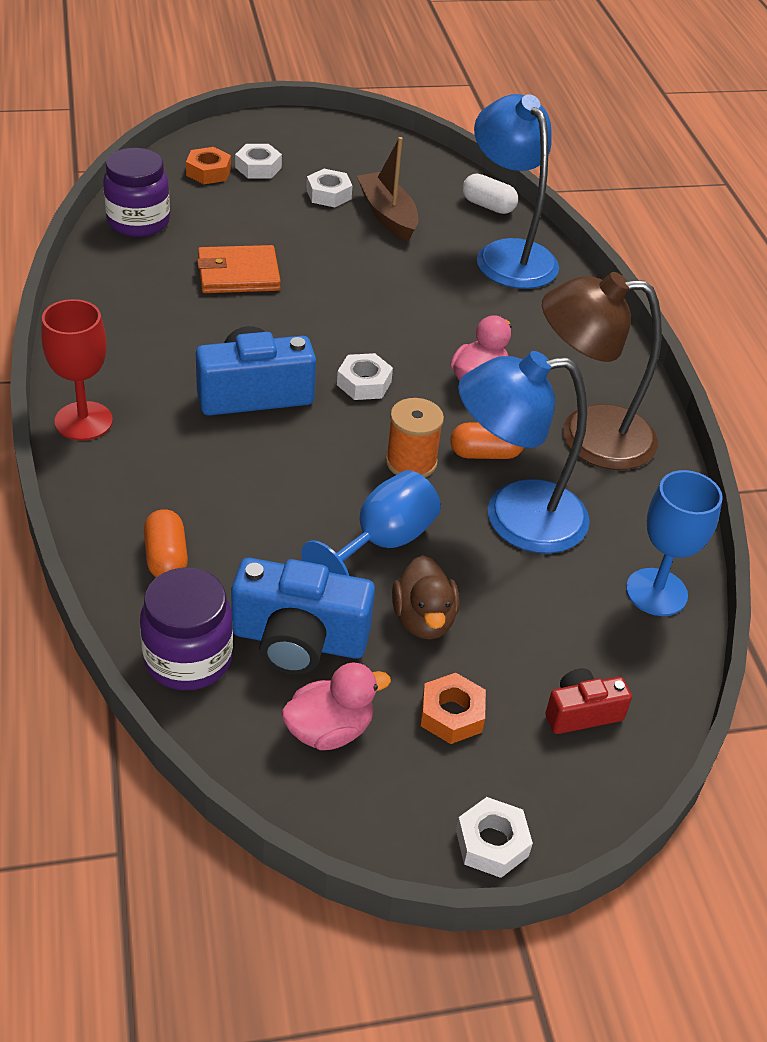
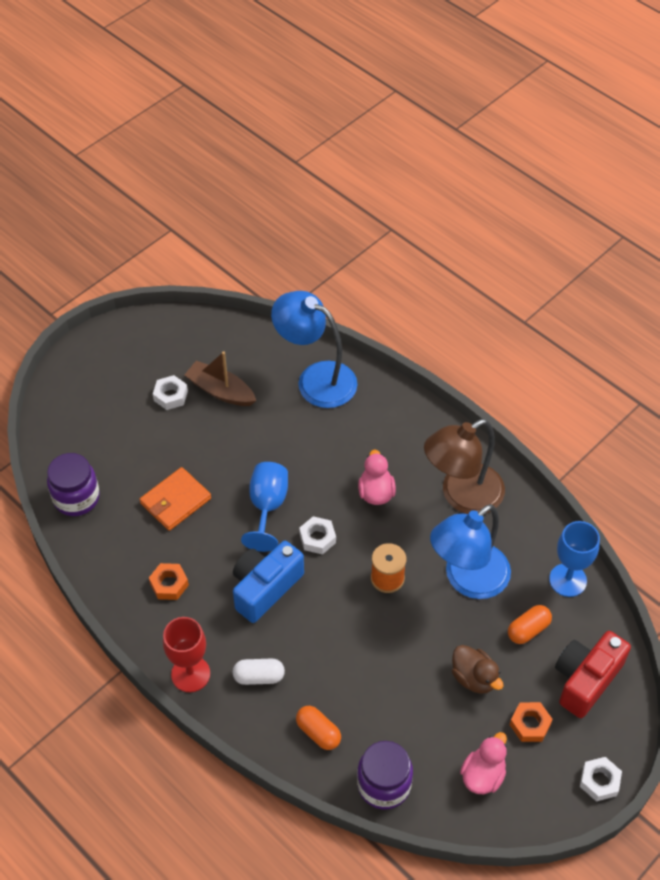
camera: 30 degrees left, 10 degrees up
(208, 172) = (79, 424): orange nut -> orange nut (169, 584)
(258, 167) = (107, 400): white nut -> none
(299, 640) = (426, 734): blue camera -> none
(382, 543) = (416, 644): blue goblet -> blue goblet (267, 506)
(485, 454) = (420, 545): orange capsule -> orange capsule (528, 629)
(488, 206) = (272, 343): white capsule -> white capsule (259, 676)
(582, 713) = (585, 679): red camera -> red camera, size x1.79

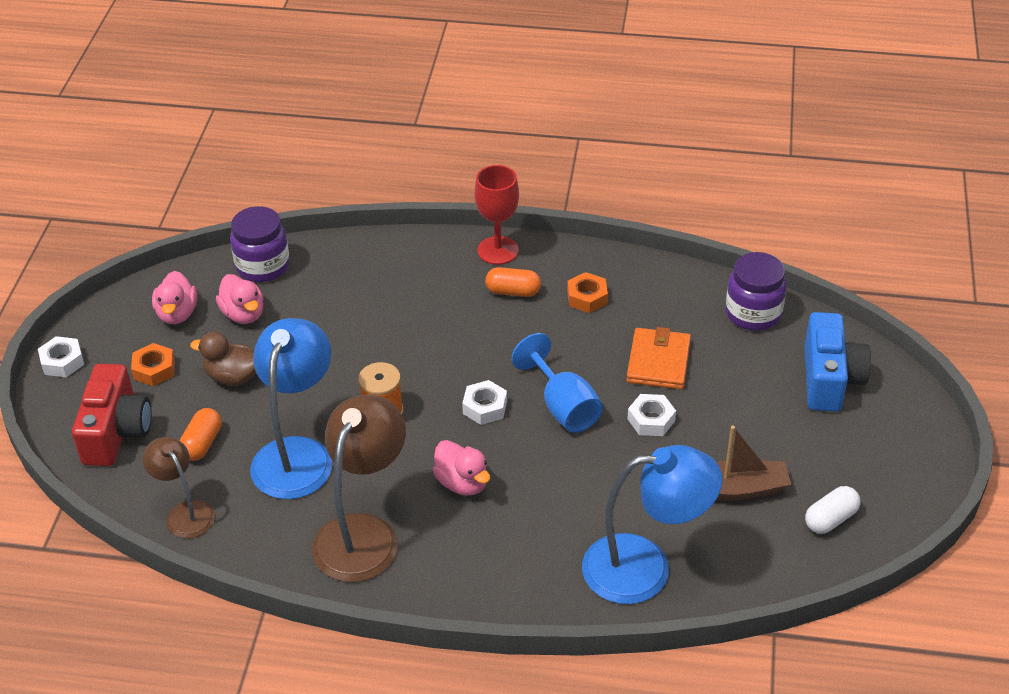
camera: 145 degrees right, 10 degrees down
(170, 396) = (781, 452): white nut -> white nut (651, 420)
(259, 676) = (436, 278): white capsule -> white capsule (830, 519)
(265, 588) = (496, 341): blue camera -> blue camera (829, 379)
(318, 732) = (349, 270): orange capsule -> orange capsule (513, 291)
(430, 738) = (243, 314): none -> pink duck
(567, 580) = (185, 512): blue goblet -> brown lamp

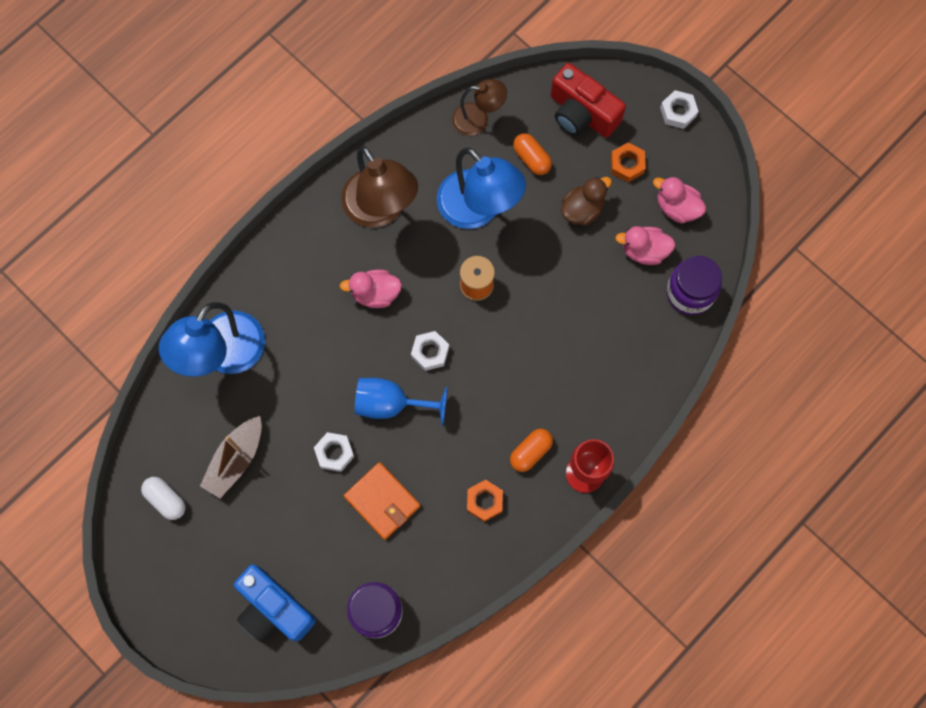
camera: 125 degrees right, 30 degrees up
(830, 519) = (166, 500): white capsule -> white capsule turned 45 degrees counterclockwise

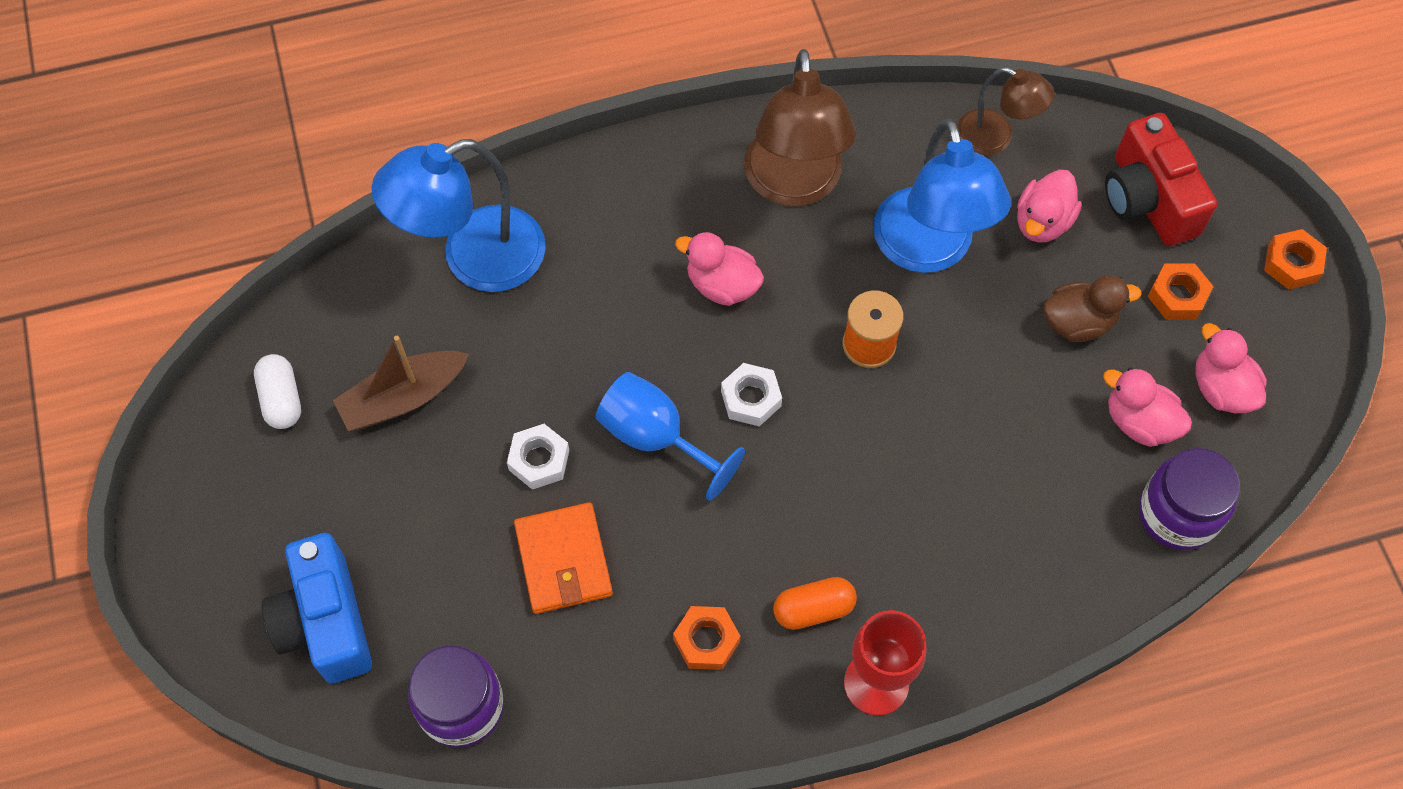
camera: 30 degrees right, 10 degrees down
(531, 158) = (1042, 222): orange capsule -> pink duck
(678, 112) = (1292, 264): white nut -> orange nut

